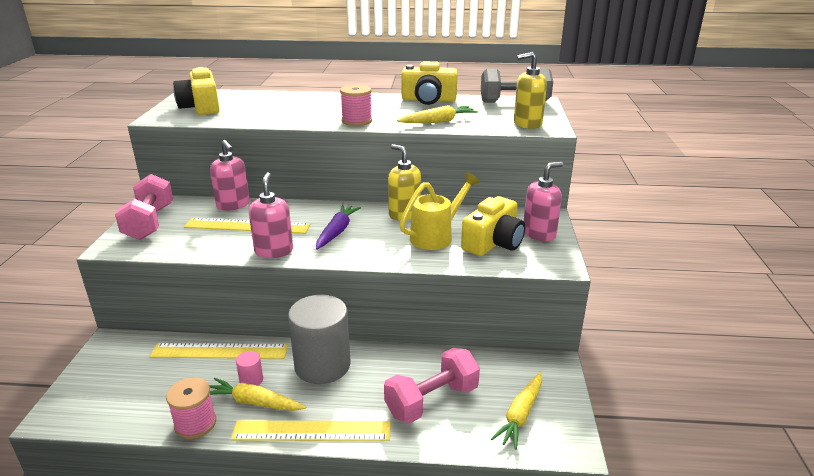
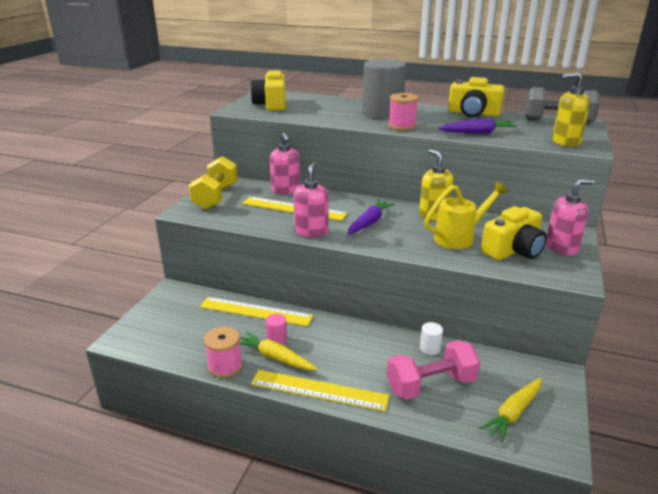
camera: 15 degrees right, 0 degrees up
(149, 223) = (216, 197): pink dumbbell -> yellow dumbbell
(322, 365) = (339, 337): grey cylinder -> grey cylinder (382, 113)
(423, 360) = (430, 348): none -> white cylinder
(438, 121) = (477, 133): yellow carrot -> purple carrot

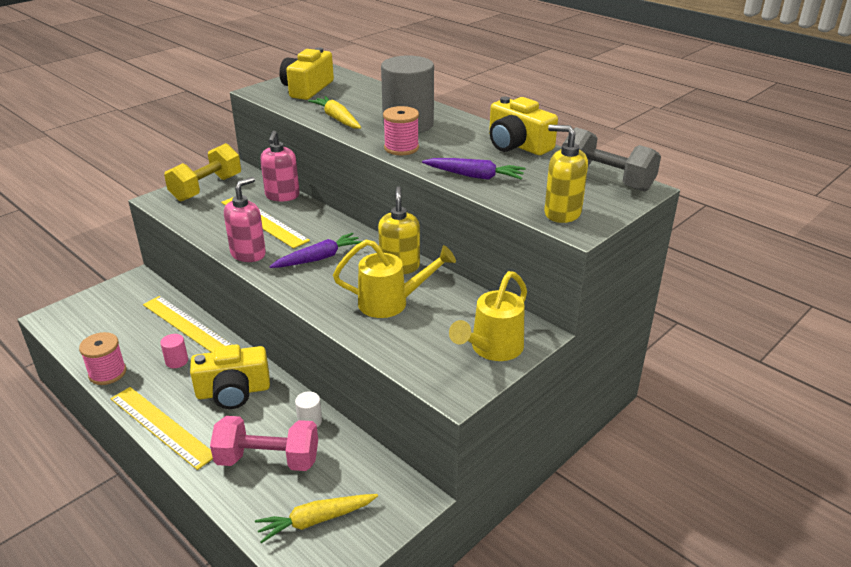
camera: 25 degrees right, 5 degrees up
(275, 357) = (157, 380): yellow carrot -> yellow carrot (337, 119)
(513, 250) = (431, 336): yellow camera -> yellow camera (233, 391)
(561, 247) = (492, 349): pink soap dispenser -> yellow watering can

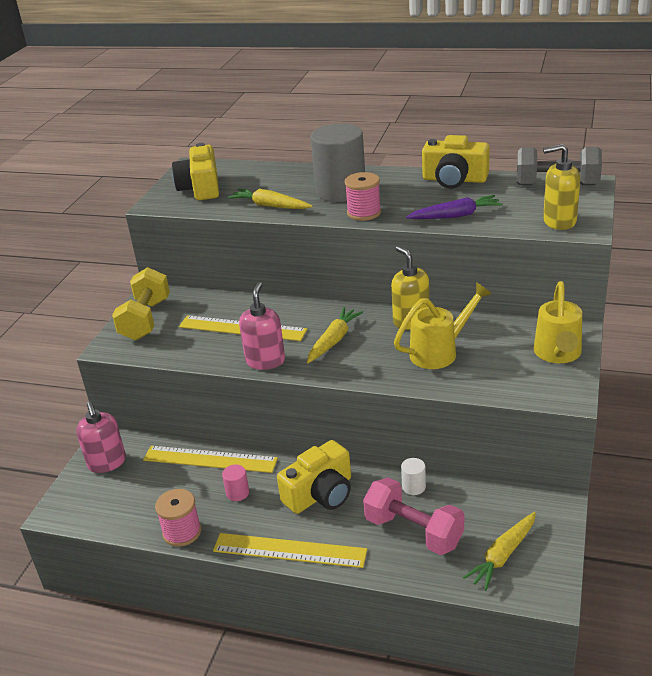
camera: 25 degrees left, 0 degrees up
(268, 460) = (413, 531): pink dumbbell -> pink dumbbell turned 60 degrees clockwise
(282, 196) = (230, 300): pink soap dispenser -> pink soap dispenser (107, 463)
(319, 258) = (334, 340): purple carrot -> yellow carrot

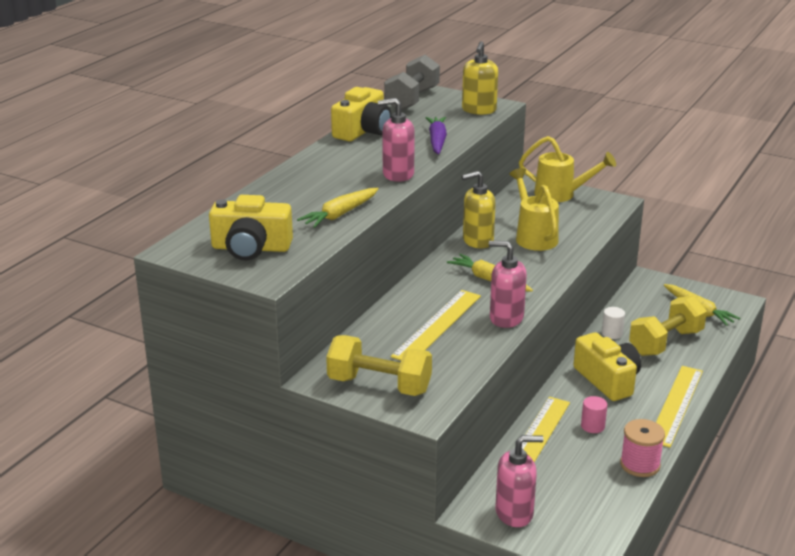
camera: 80 degrees left, 5 degrees down
(341, 191) = (338, 179): grey cylinder -> none
(364, 213) = (398, 174): pink spool -> pink soap dispenser
(413, 531) = (665, 342): pink dumbbell -> yellow dumbbell

